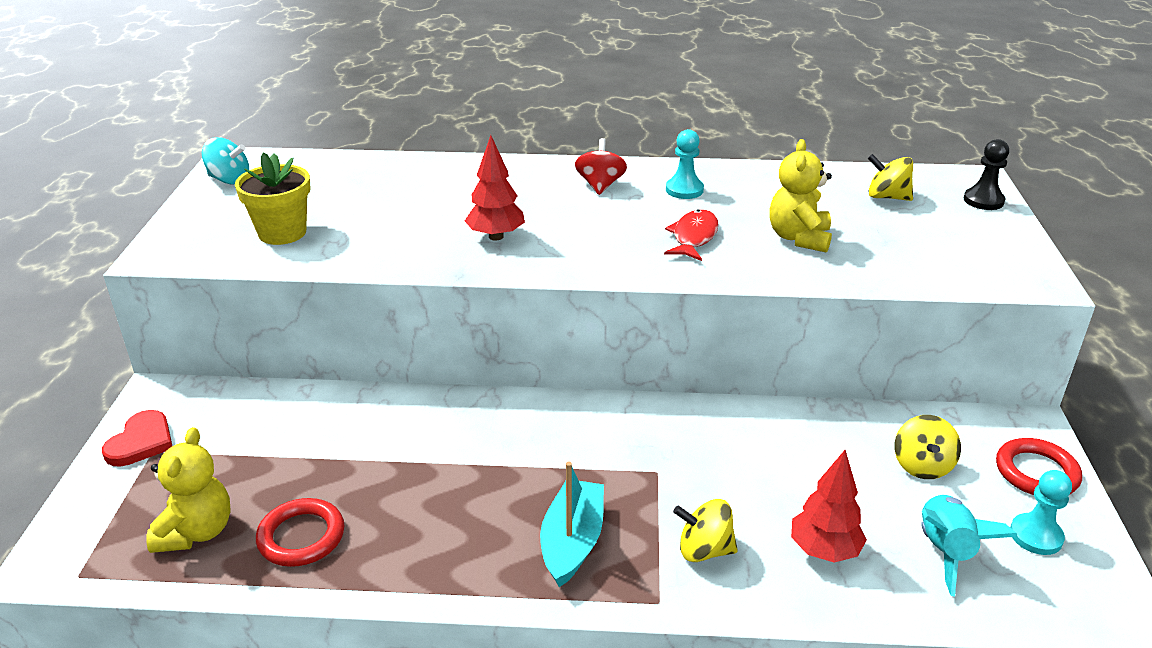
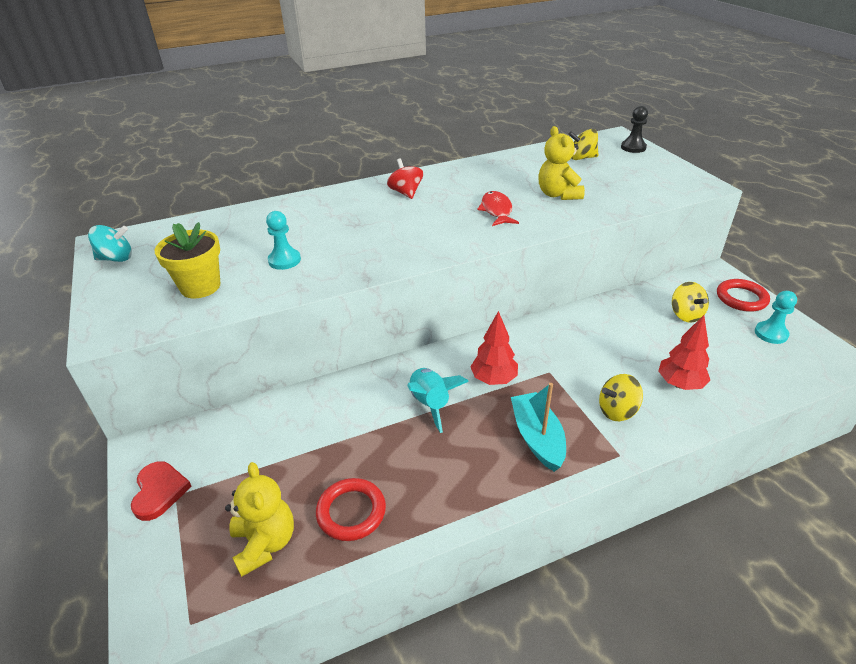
camera: 25 degrees left, 5 degrees up
(496, 236) = (368, 245): red tree -> red tree (494, 379)
(684, 190) = (462, 182): turquoise pawn -> turquoise pawn (284, 260)
(945, 551) = (738, 359): turquoise rocket -> turquoise rocket (430, 404)

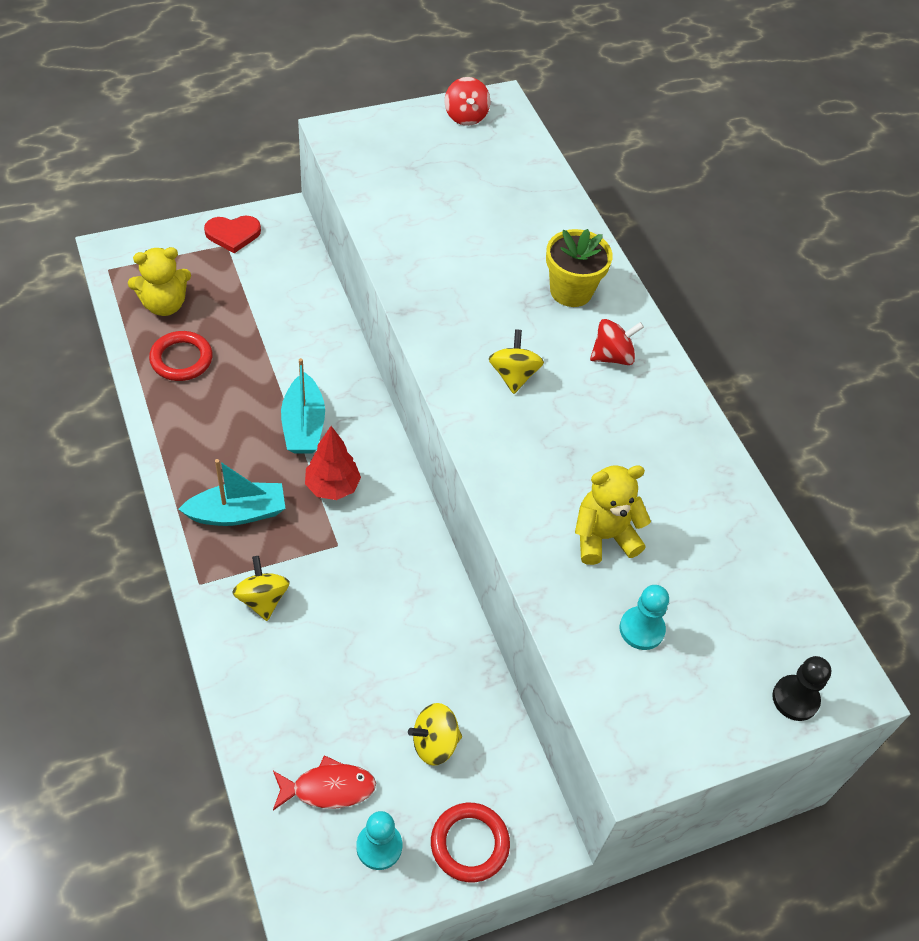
camera: 85 degrees right, 15 degrees up
(116, 258) = (465, 116): turquoise spinning top -> red spinning top
(200, 287) = (404, 183): yellow flower pot -> yellow flower pot (571, 291)
(284, 260) = (448, 242): turquoise pawn -> turquoise pawn (641, 629)
(430, 404) = (303, 425): turquoise rocket -> turquoise boat
(496, 210) = (555, 452): red fish -> red fish (328, 788)
(582, 158) = (743, 602): yellow spinning top -> yellow spinning top (513, 375)
(680, 384) = (294, 682): red tree -> none

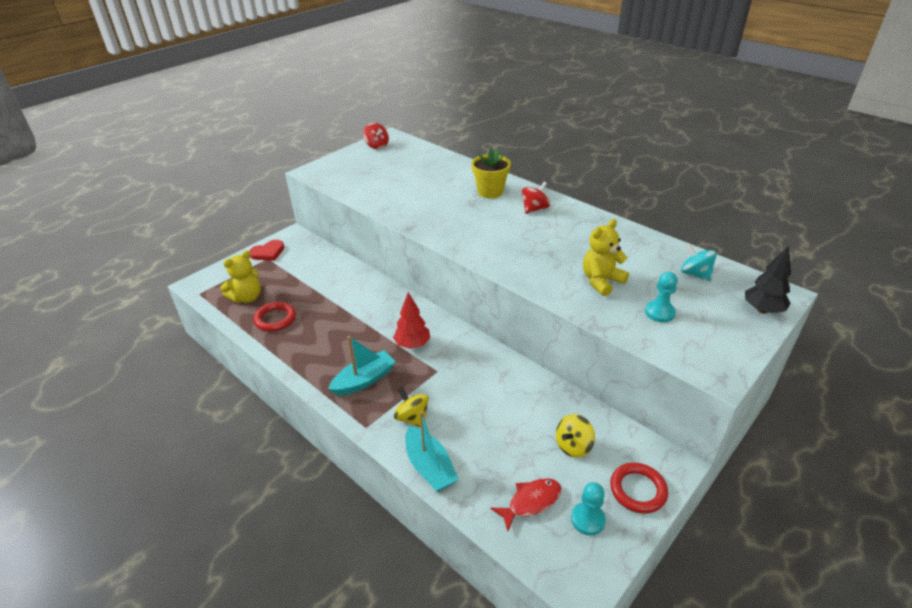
camera: 20 degrees left, 15 degrees down
(303, 425) = (373, 322): turquoise boat -> turquoise boat (429, 466)
(513, 375) = (491, 233): yellow spinning top -> none
(752, 590) = (695, 274): none -> turquoise spinning top
(795, 699) = (762, 310): black pawn -> black tree

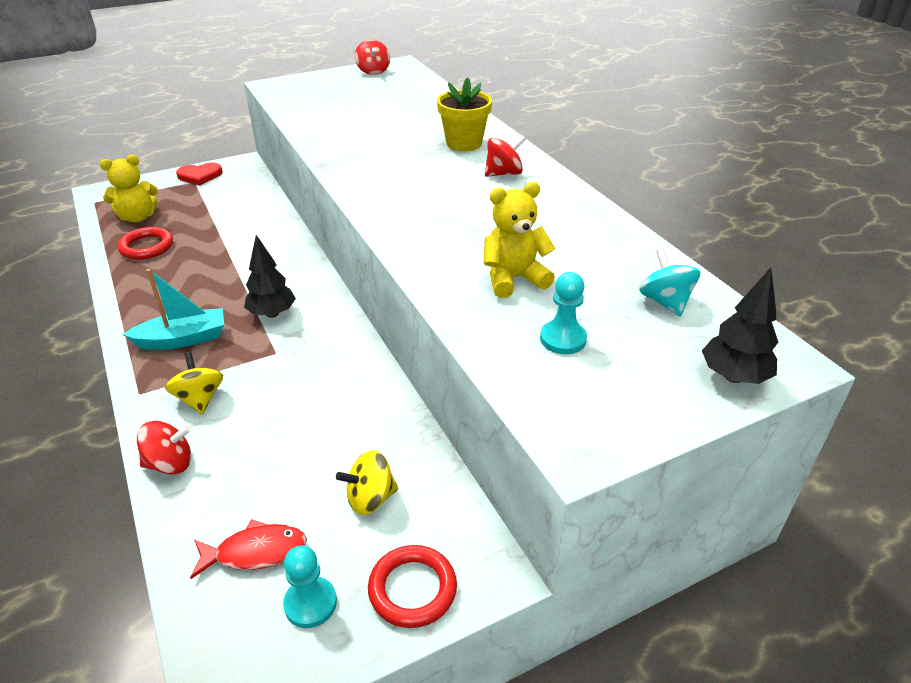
camera: 20 degrees right, 0 degrees up
(412, 344) = (272, 314): red tree -> black tree
(429, 466) = (170, 463): turquoise boat -> red spinning top

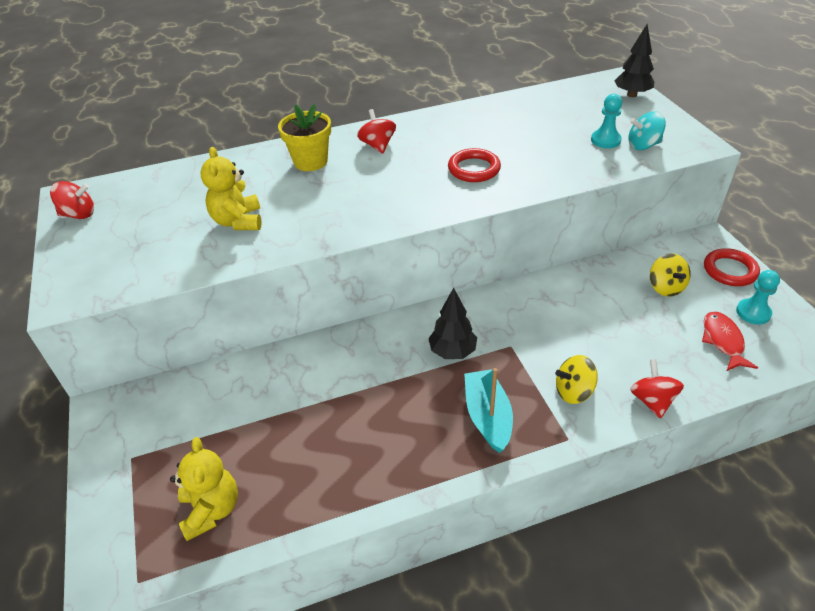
camera: 80 degrees left, 5 degrees up
(146, 247) = (295, 483): red ring -> red ring (474, 169)
(200, 176) = (116, 453): red heart -> none
(513, 279) = (538, 152): yellow teddy bear -> yellow teddy bear (238, 221)
(665, 302) = (563, 103): turquoise spinning top -> turquoise spinning top (643, 145)

